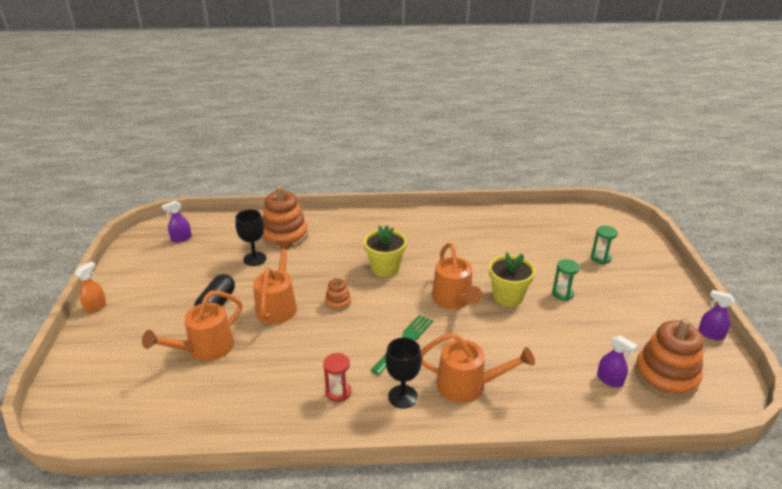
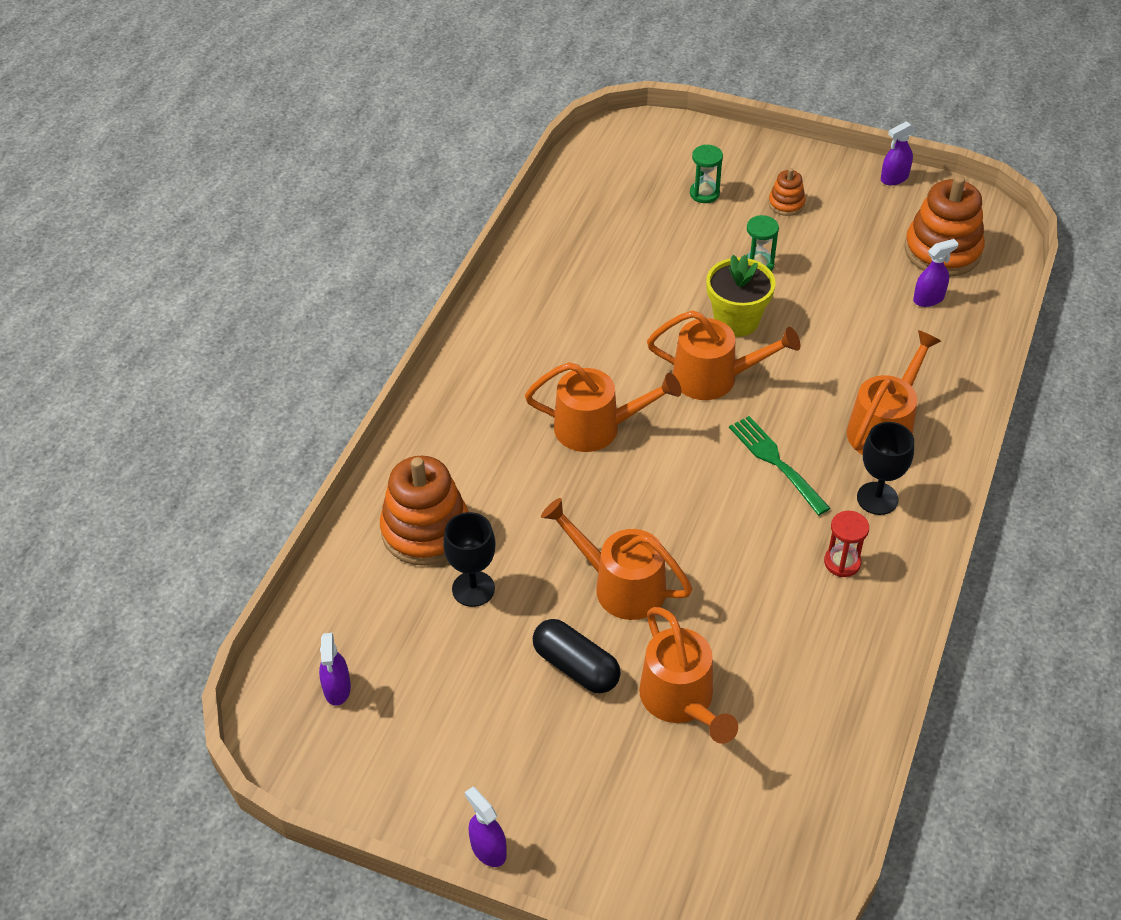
camera: 65 degrees left, 15 degrees up
(96, 306) = (488, 849): orange spray bottle -> purple spray bottle
(338, 302) = (652, 509): orange stacking toy -> orange stacking toy (786, 204)
(385, 268) = (598, 427): yellow flower pot -> orange watering can

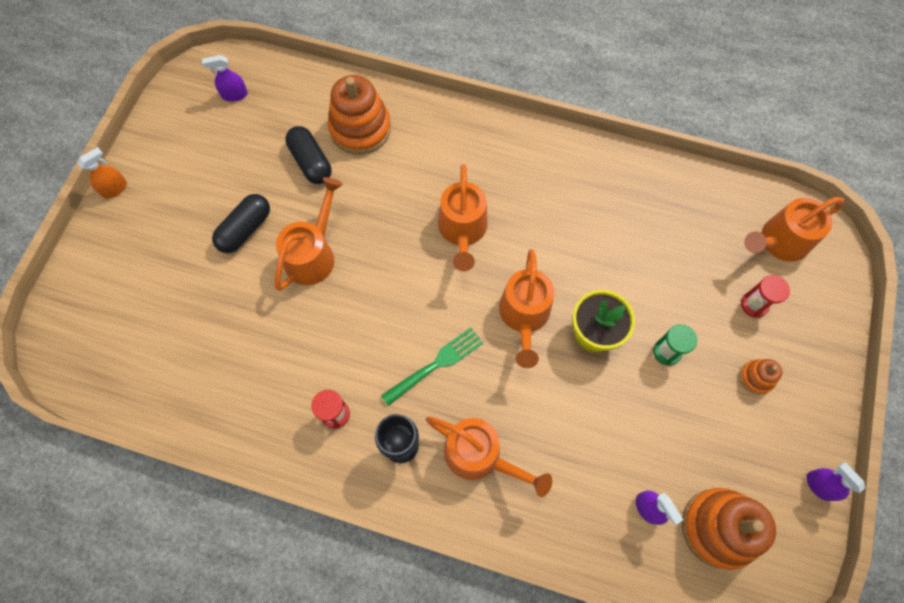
camera: 85 degrees right, 20 degrees up
(473, 589) = (311, 162): black goblet -> black capsule
(488, 849) = (115, 189): purple spray bottle -> orange spray bottle
(682, 701) = (214, 298): orange watering can -> orange watering can (778, 242)
(704, 193) = (754, 304): green hourglass -> red hourglass

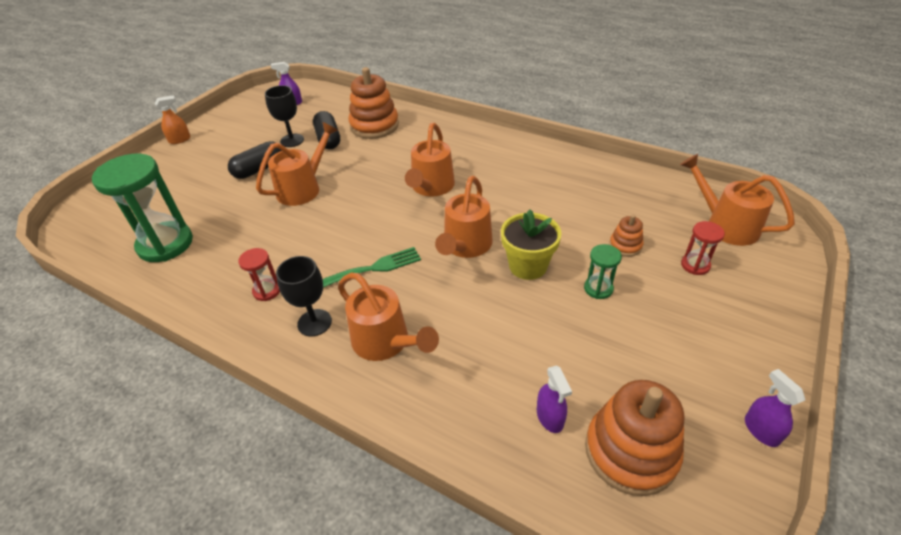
camera: 15 degrees right, 25 degrees down
(189, 368) = (165, 244): none -> green hourglass
(265, 170) = (292, 140): none -> black goblet
(756, 378) = (691, 321): orange stacking toy -> orange stacking toy (625, 245)
(778, 242) = (725, 224): orange watering can -> orange watering can turned 60 degrees clockwise

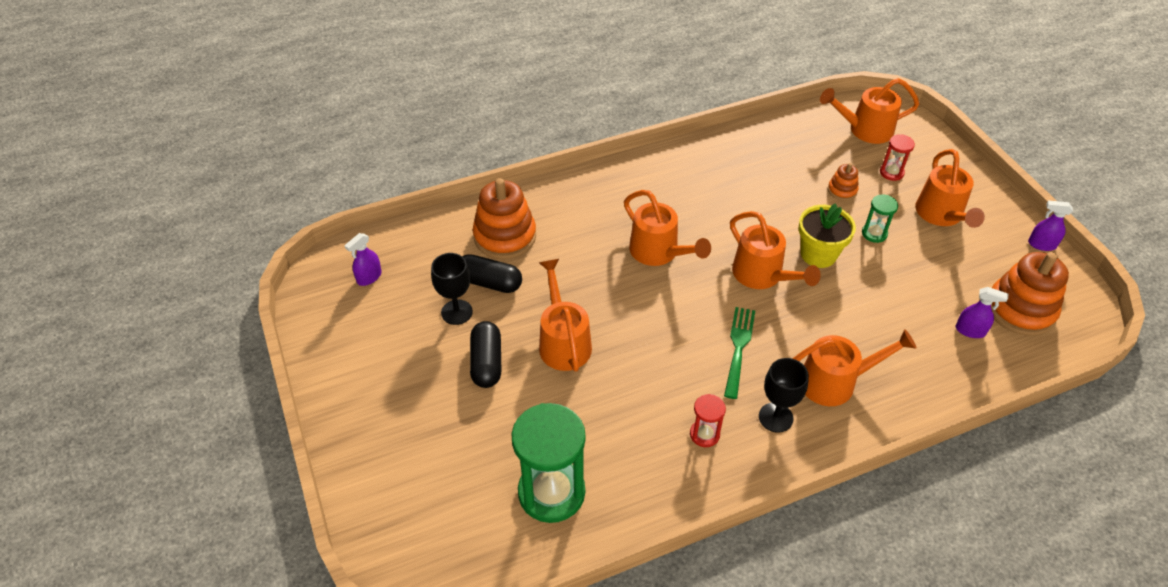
camera: 55 degrees left, 5 degrees up
(180, 140) = (330, 412): orange spray bottle -> none
(687, 325) = (941, 215): none -> orange watering can

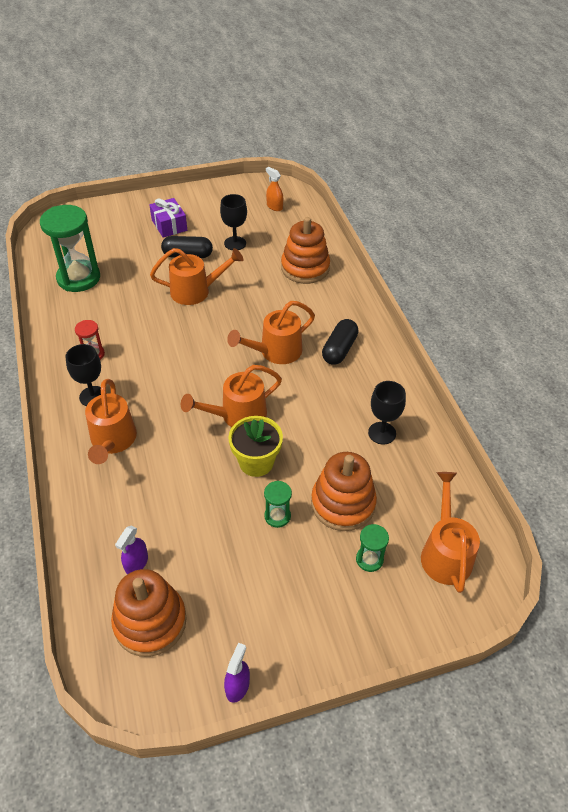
camera: 95 degrees right, 0 degrees up
(369, 277) = (274, 206): purple spray bottle -> orange spray bottle
(414, 397) = (169, 225): none -> purple gift
(489, 282) = (259, 259): black capsule -> black capsule (339, 349)
(738, 348) = (164, 386): green fork -> none
(751, 167) = (382, 433): none -> black goblet
(842, 190) = (343, 503): orange stacking toy -> orange stacking toy, size x2.04
(891, 172) = (369, 559): red hourglass -> green hourglass
(941, 215) = (296, 590): orange watering can -> none

